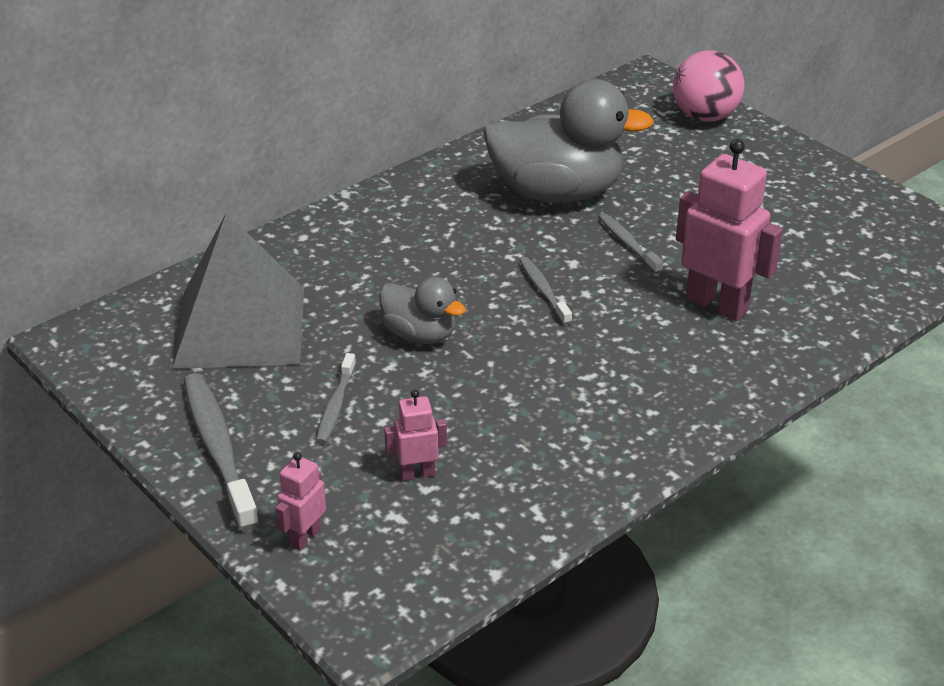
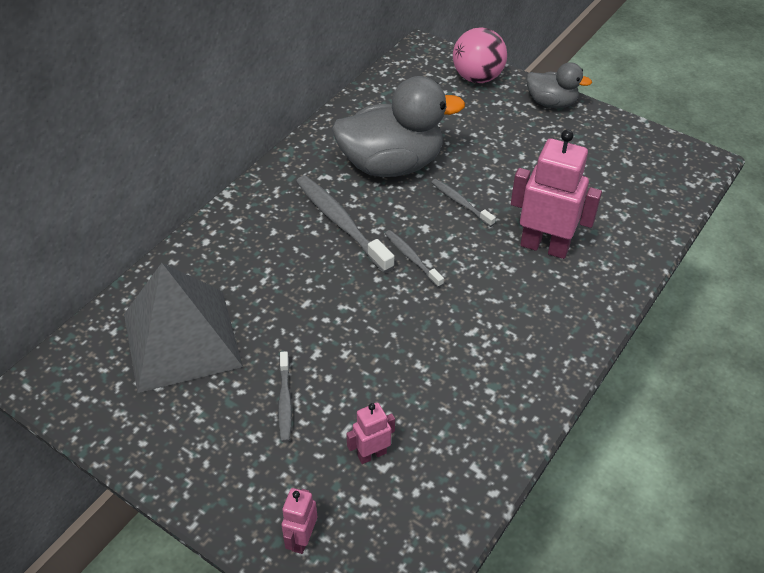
camera: 15 degrees left, 10 degrees up
(218, 449) = (202, 466): grey toothbrush -> grey toothbrush (341, 223)
(420, 335) = (330, 318): grey duck -> grey duck (551, 103)

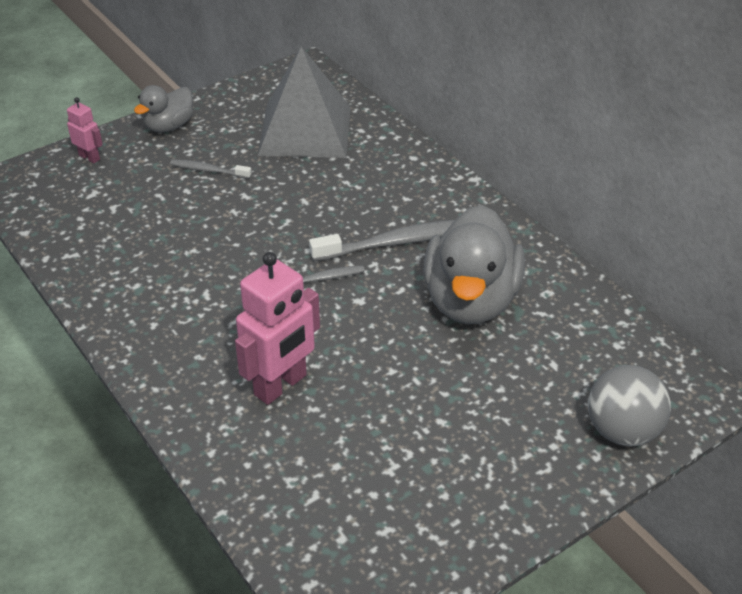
camera: 110 degrees right, 5 degrees down
(371, 454) = (128, 203): pink robot -> none
(460, 203) = (383, 338): grey toothbrush -> none
(477, 78) = (622, 431): pink ball -> grey ball
(551, 103) = (540, 494): grey duck -> grey duck (169, 126)

